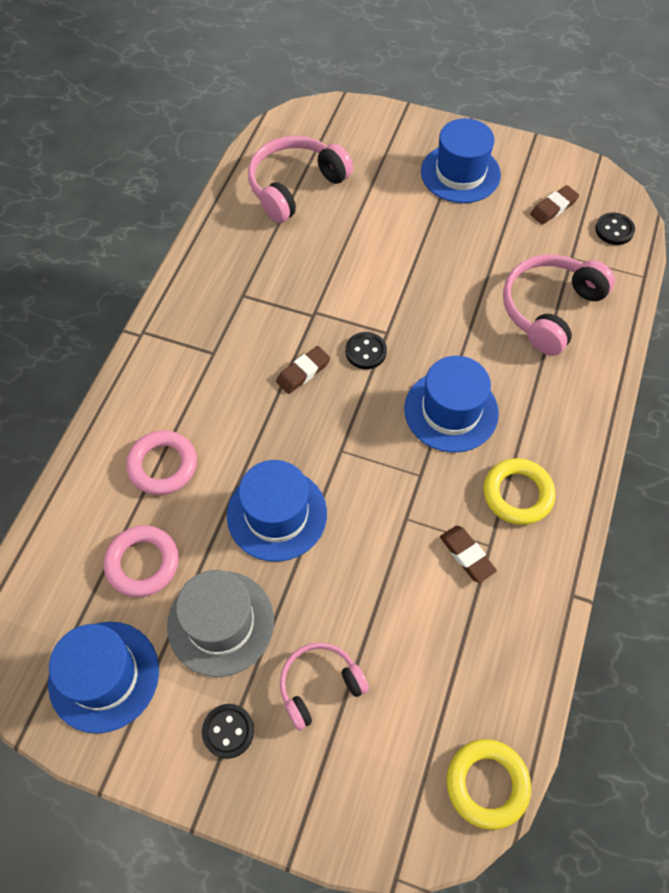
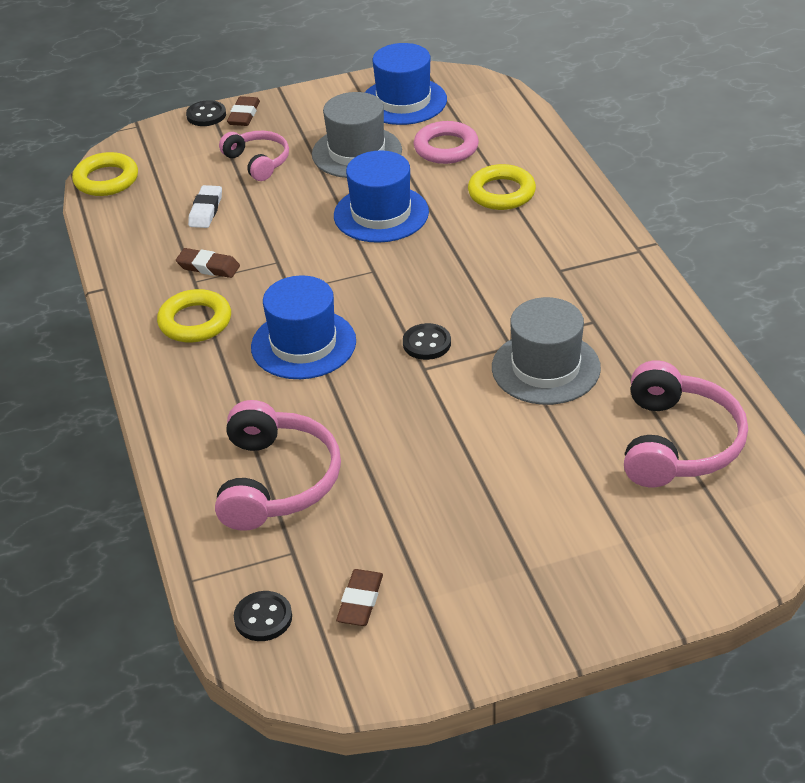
camera: 145 degrees right, 20 degrees down
(163, 465) = (501, 193): pink ring -> yellow ring
(228, 731) = (297, 121): black button -> black button (206, 115)
(303, 372) = (465, 299): brown eraser -> brown eraser (244, 115)
(311, 281) = (545, 368): none -> grey hat
(319, 686) = (258, 162): pink headphones -> pink headphones turned 60 degrees counterclockwise
(419, 642) = (206, 210): none -> white eraser
(460, 173) = (513, 575): blue hat -> none

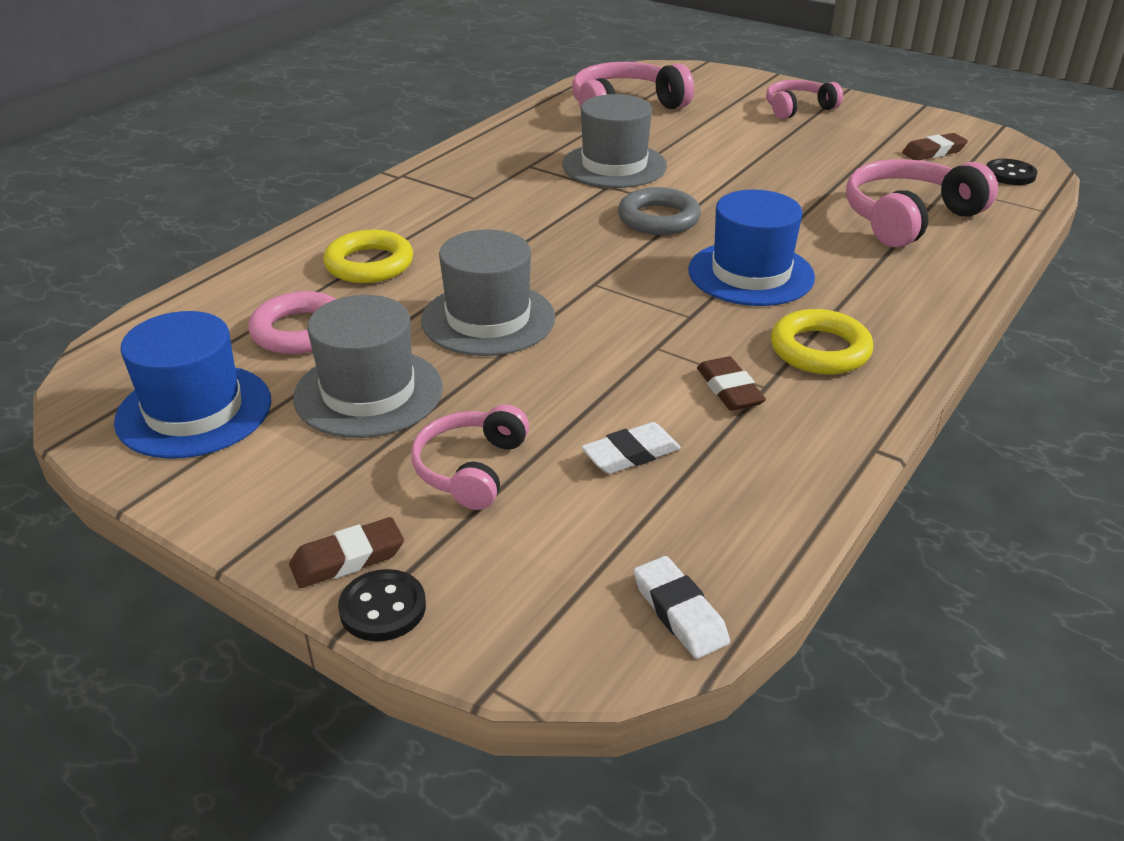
camera: 130 degrees left, 5 degrees down
(106, 180) = (679, 612): yellow ring -> white eraser
(381, 214) = (488, 319): blue hat -> grey hat
(427, 343) = (658, 219): black button -> grey ring
(558, 575) = (798, 109): none -> pink headphones

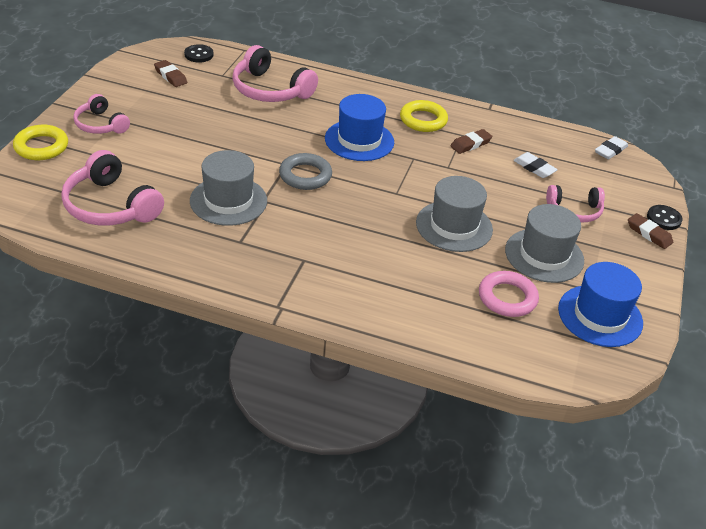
camera: 110 degrees left, 5 degrees up
(369, 264) = (419, 289): yellow ring -> yellow ring (41, 147)

